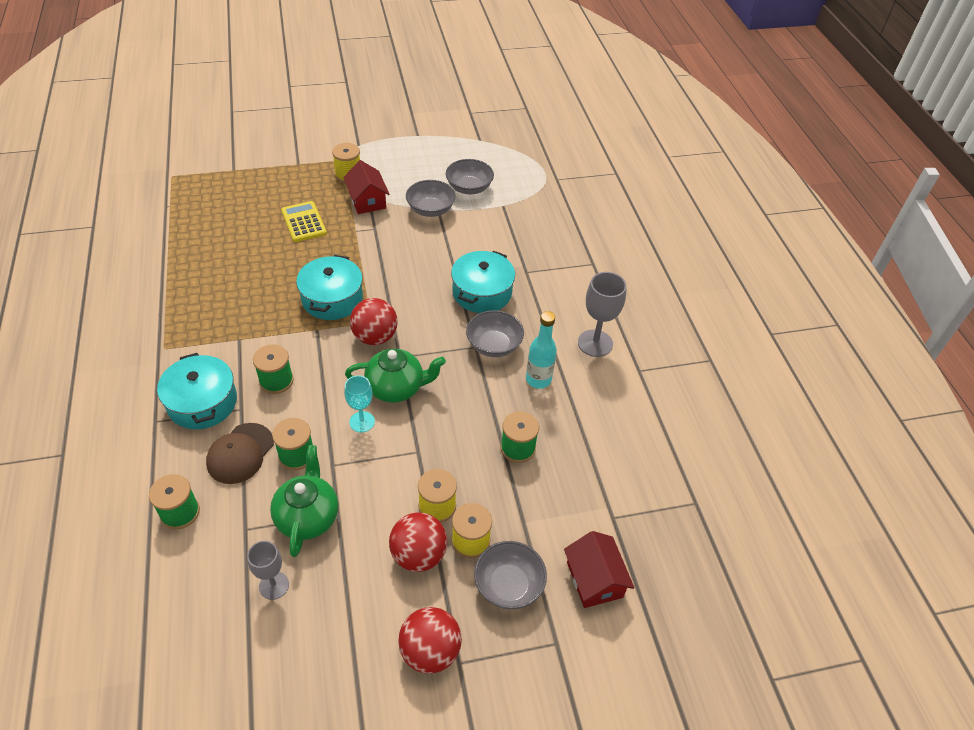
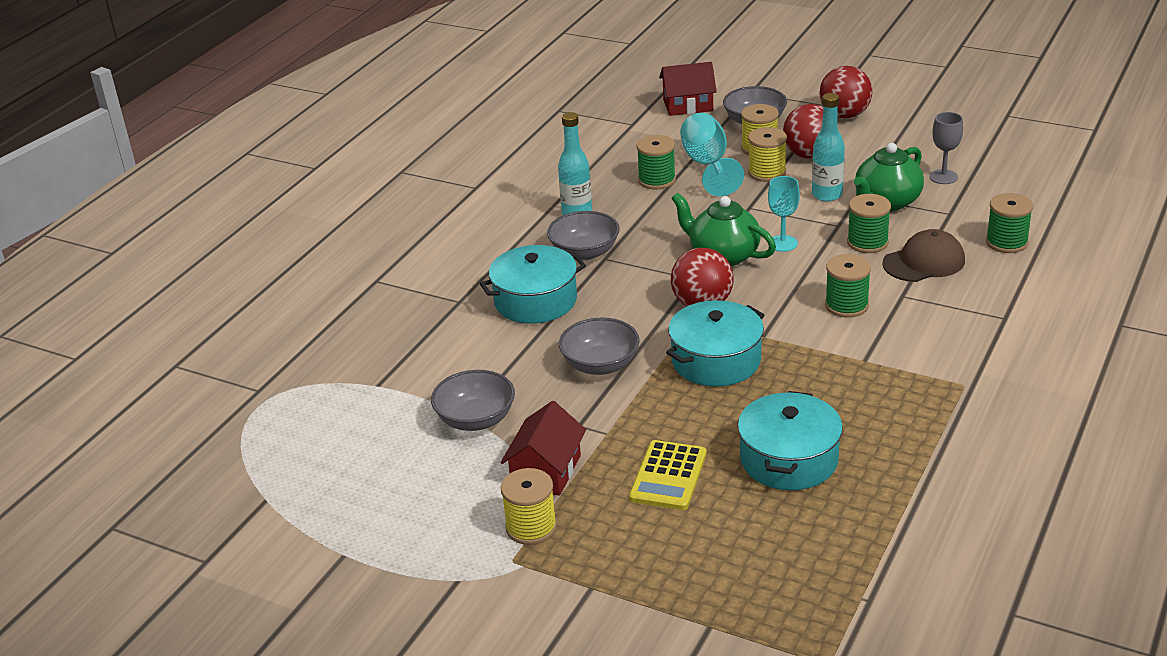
camera: 135 degrees left, 15 degrees down
(202, 402) = (942, 315): turquoise pot -> turquoise pot (789, 459)
(365, 501) = (827, 195): none -> turquoise bottle
(469, 188) = (386, 428): grey bowl -> grey bowl (600, 365)
(494, 490) = (708, 165): none -> turquoise goblet
(594, 579) = (688, 105): red house -> red house turned 60 degrees clockwise
(595, 343) = (484, 218): grey goblet -> none

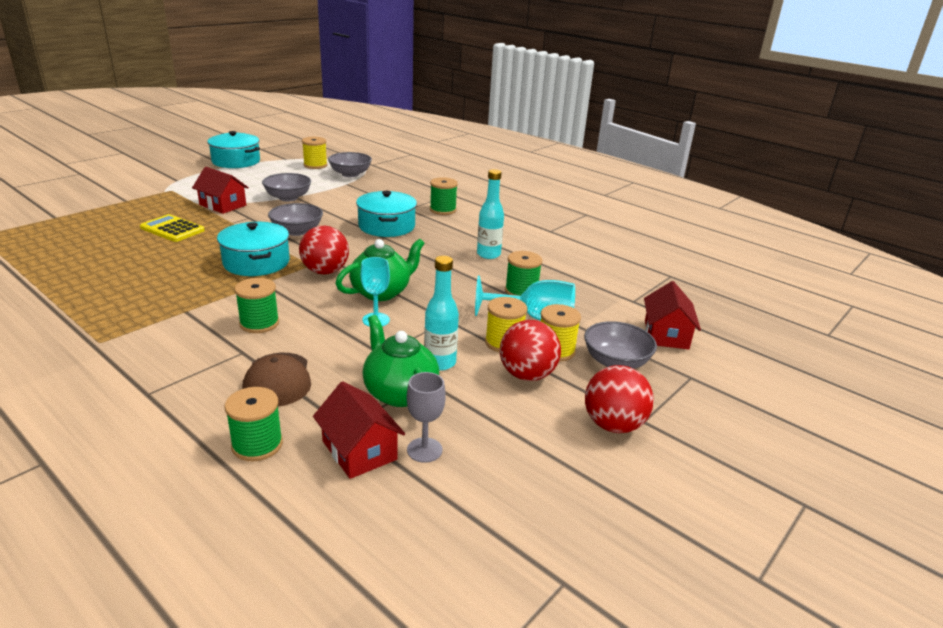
camera: 100 degrees right, 5 degrees down
(531, 527) = (187, 196): yellow spool -> yellow spool (315, 165)
(584, 252) = (432, 248): grey bowl -> grey bowl (350, 174)
(789, 459) = (131, 261): turquoise pot -> turquoise pot (236, 161)
(867, 242) = (339, 360): green spool -> green spool (443, 210)
(969, 201) = (359, 450): none -> red house

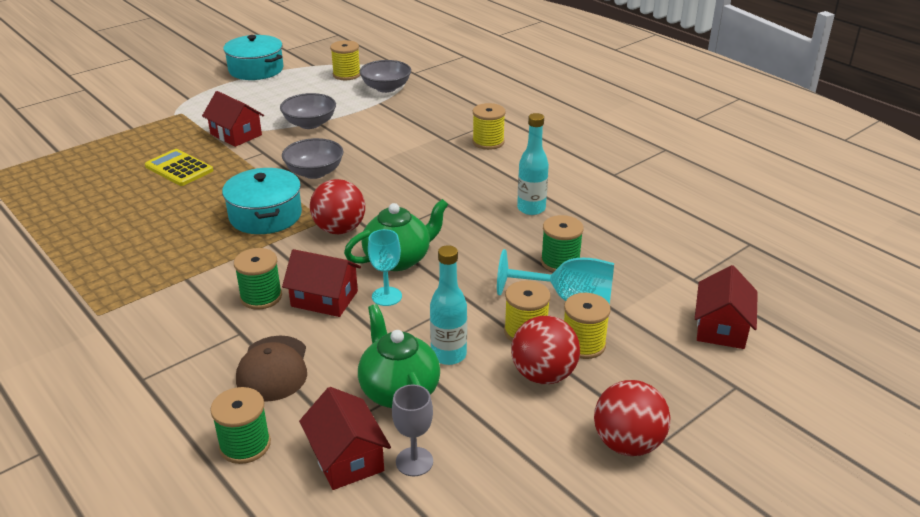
camera: 10 degrees right, 5 degrees up
(319, 323) = (324, 299): none -> red house
(386, 226) = (418, 166): turquoise pot -> none
(443, 210) = (488, 142): green spool -> yellow spool
(616, 362) = (651, 362): grey bowl -> none

